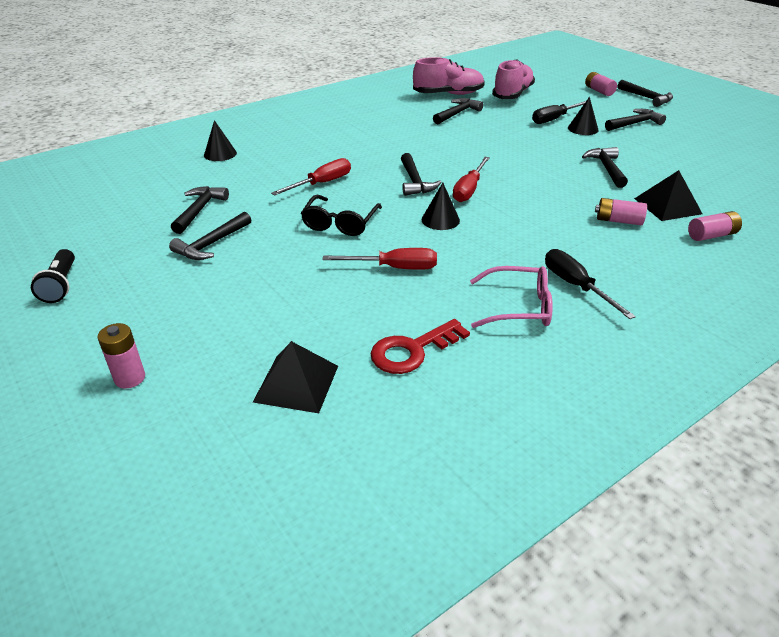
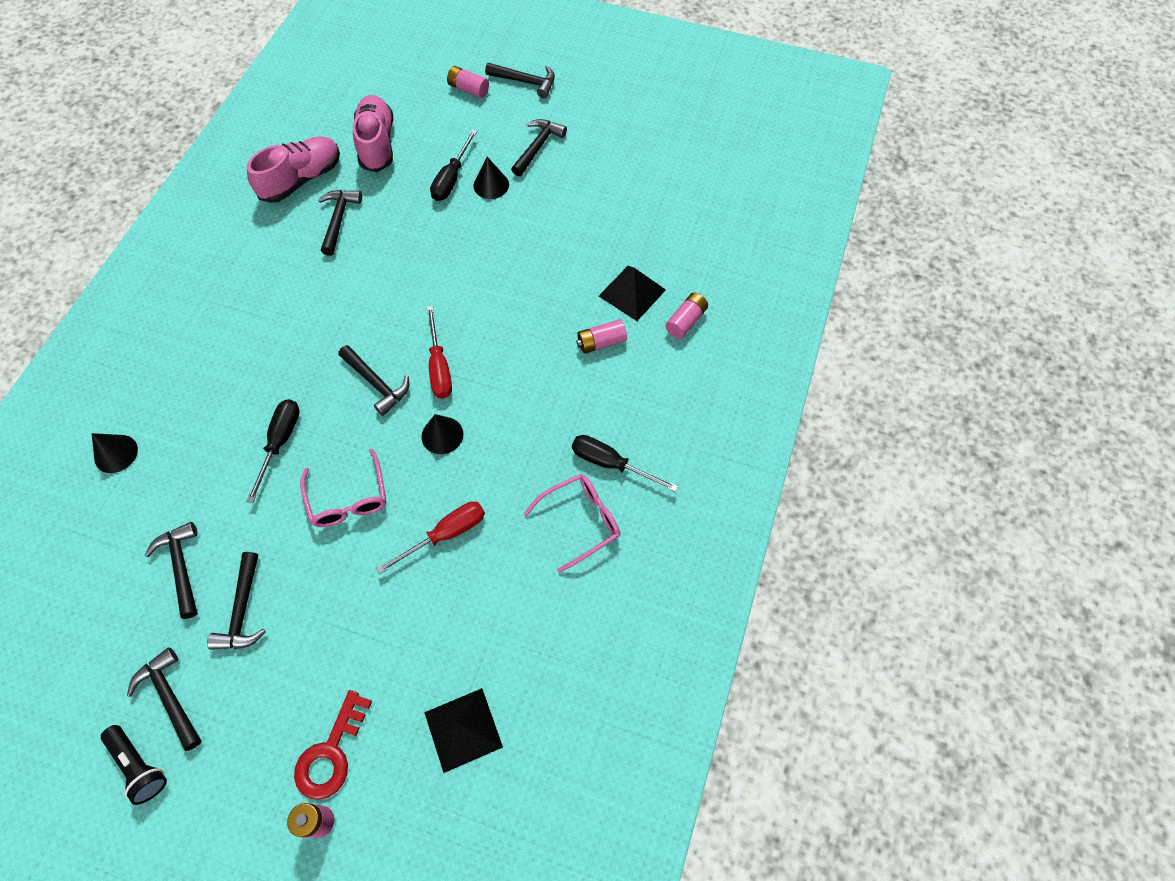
camera: 35 degrees left, 25 degrees up
(322, 183) = (280, 442): red screwdriver -> black screwdriver
(340, 223) = (348, 498): black glasses -> pink glasses
(412, 350) = (528, 631): red key -> red key (331, 753)
(606, 168) = (550, 254): black hammer -> black hammer (170, 696)

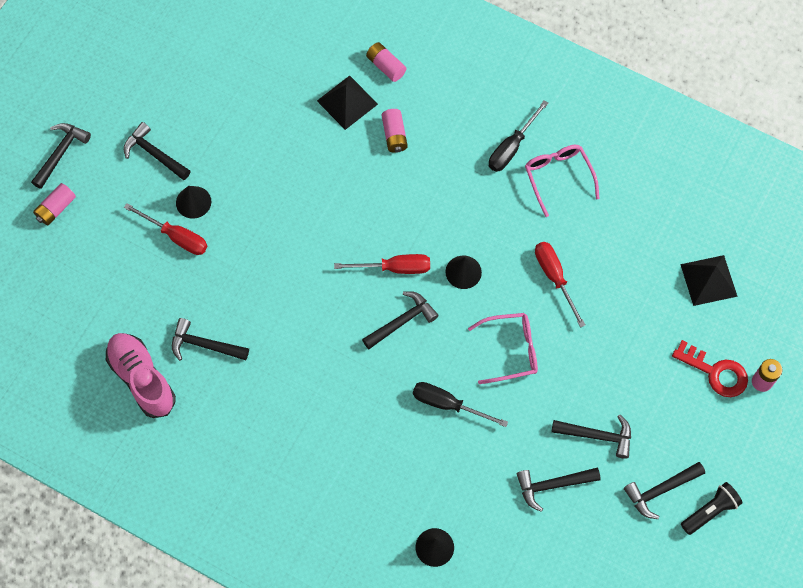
camera: 80 degrees left, 5 degrees up
(377, 143) = (110, 303): pink shoe -> none
(451, 178) = (176, 237): black screwdriver -> red screwdriver

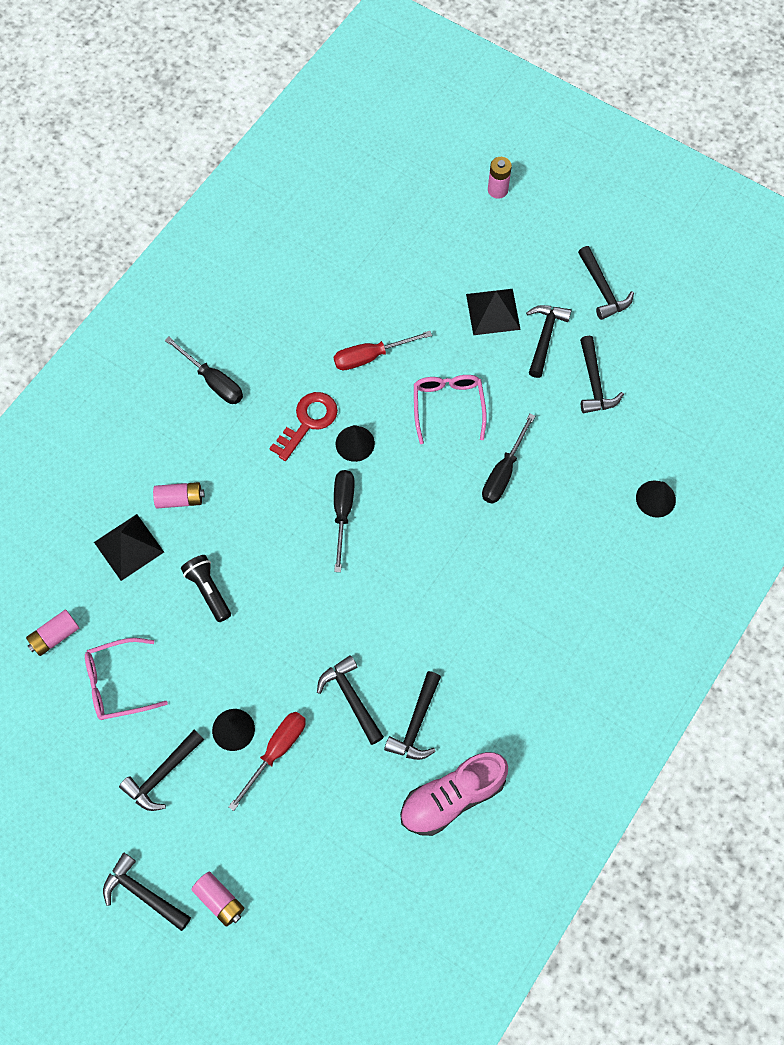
camera: 85 degrees left, 0 degrees up
(386, 66) = (89, 501): pink battery -> pink battery (55, 636)
(394, 268) = (343, 512): red screwdriver -> black screwdriver
(402, 321) = (406, 509): black hammer -> black hammer (351, 698)
(558, 178) = (256, 340): pink glasses -> pink glasses (118, 683)
(708, 280) = (388, 219): black pyramid -> black pyramid (493, 311)
(710, 511) = (624, 251): black flashlight -> black flashlight (208, 590)
(715, 372) = (485, 227): red key -> red key (308, 421)

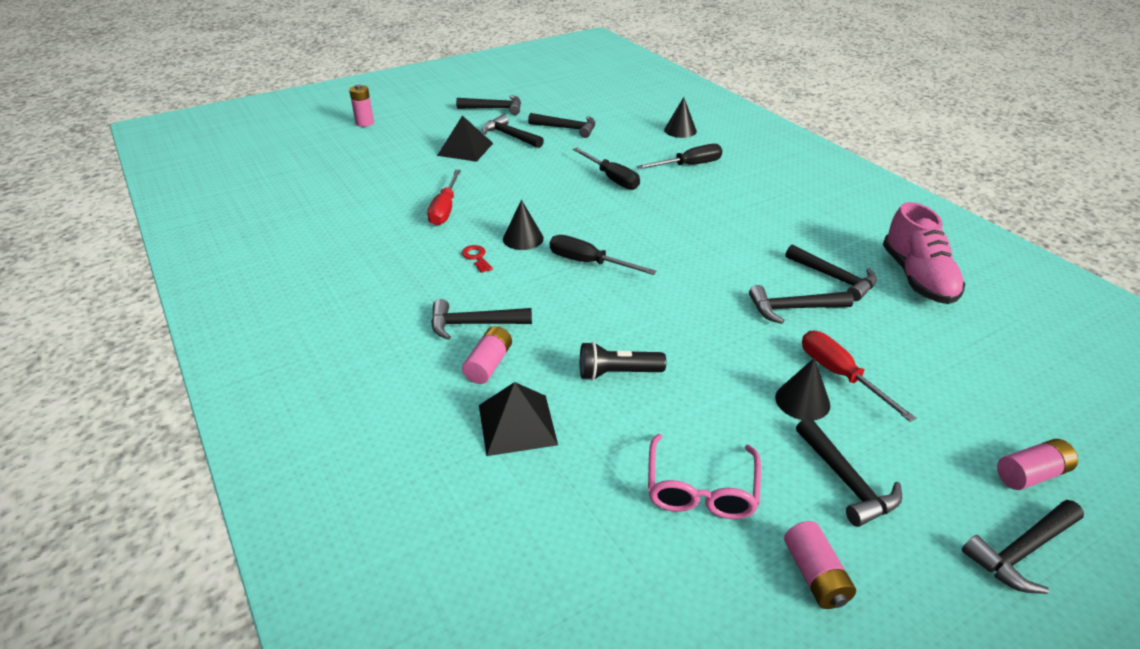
camera: 65 degrees left, 30 degrees down
(55, 636) = (598, 538): pink battery -> pink battery (815, 575)
(213, 381) = (372, 303): black screwdriver -> black screwdriver (689, 165)
(220, 465) = (473, 324): none -> black hammer
(308, 421) = (476, 257): red key -> red key, size x0.54
(448, 407) = (530, 187): pink glasses -> none

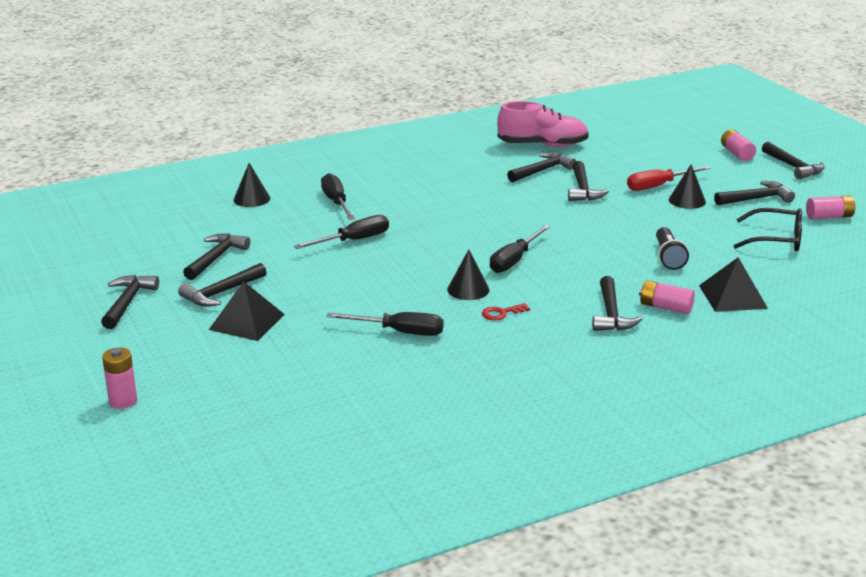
camera: 85 degrees left, 10 degrees down
(445, 209) = (399, 332): red screwdriver -> black screwdriver
(701, 488) = (775, 239): pink glasses -> black glasses

